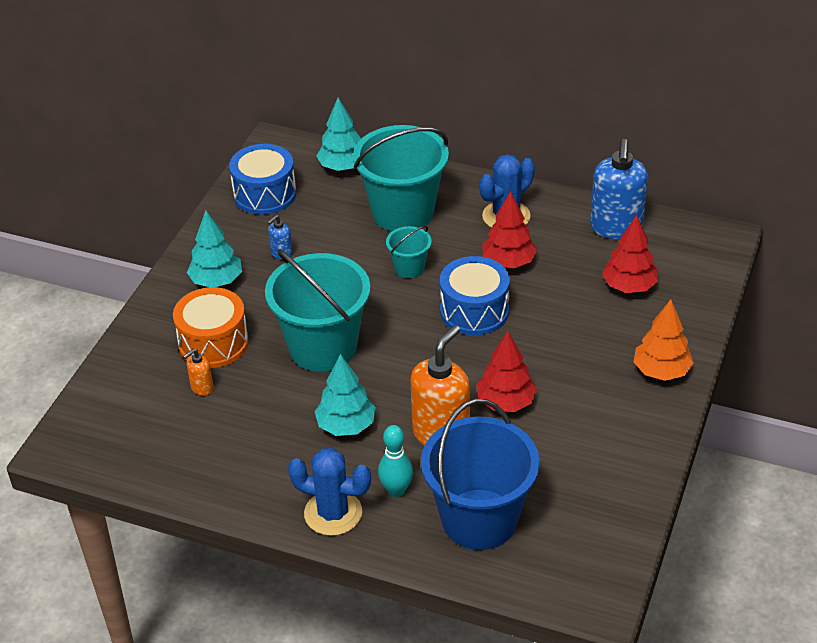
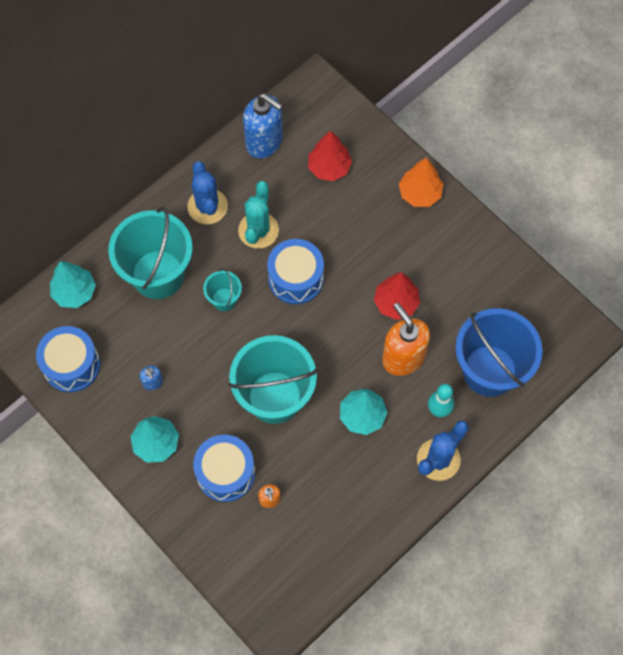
camera: 65 degrees left, 25 degrees up
(213, 343) = (225, 473): orange drum -> blue drum
(508, 262) = (258, 230): red tree -> turquoise cactus

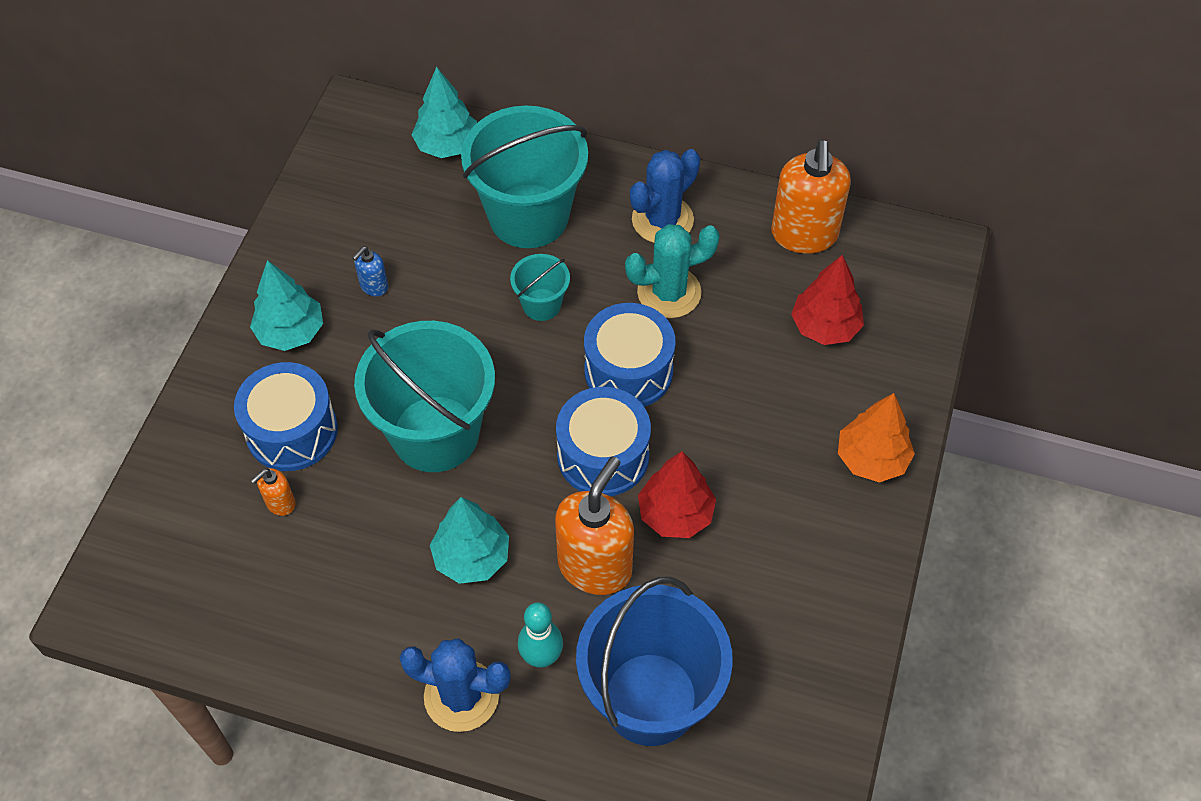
camera: 60 degrees right, 10 degrees down
(71, 365) = (347, 191): blue drum -> blue drum (603, 455)
(264, 142) = (804, 235): blue soap dispenser -> orange soap dispenser

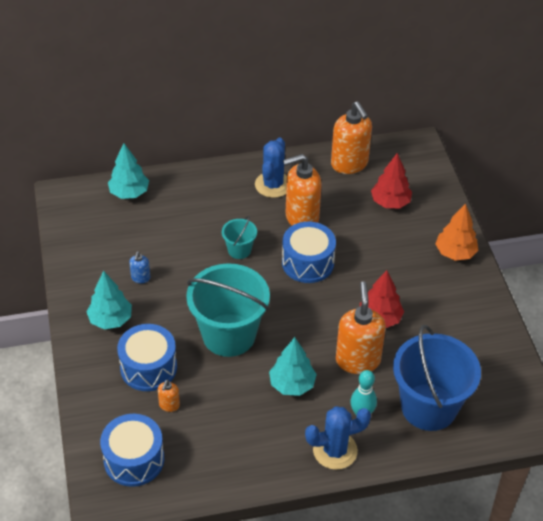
camera: 30 degrees left, 10 degrees down
(528, 216) = (200, 210): turquoise bucket -> none
(603, 455) = (324, 307): blue drum -> blue drum (134, 459)
(669, 292) = (301, 218): turquoise cactus -> orange soap dispenser

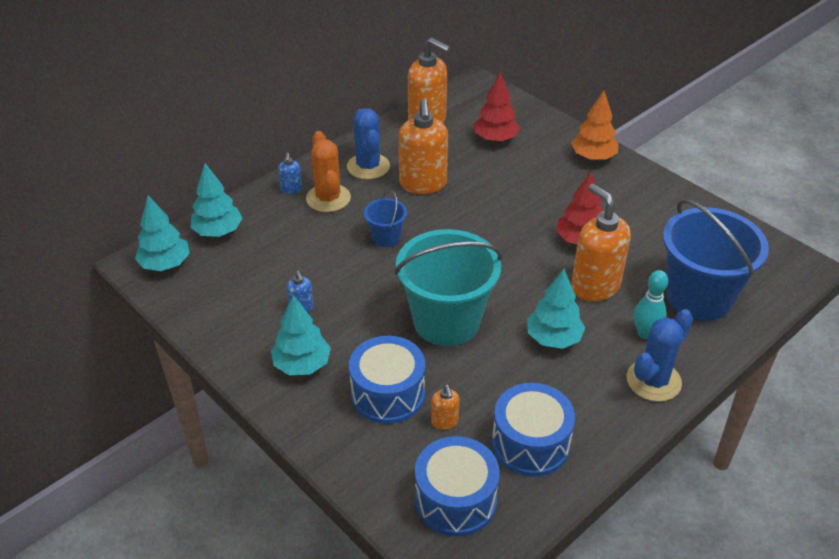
camera: 30 degrees left, 5 degrees down
(78, 203) = (165, 264): none -> turquoise tree
(203, 180) = (291, 189): none -> blue soap dispenser
(223, 199) = (328, 198): none -> orange cactus
(239, 250) = (386, 237): turquoise bucket -> blue bucket
(301, 218) = (423, 184): orange soap dispenser -> orange soap dispenser turned 45 degrees counterclockwise
(308, 263) = (465, 221): blue drum -> blue drum (530, 443)

